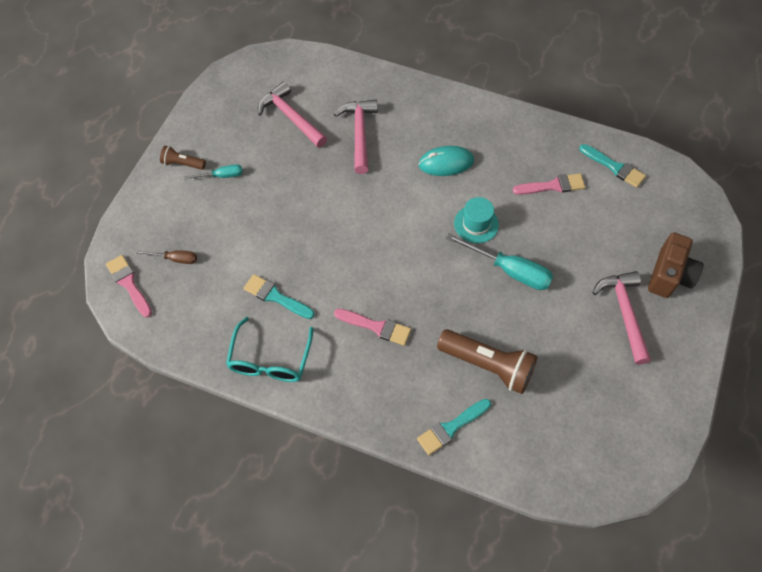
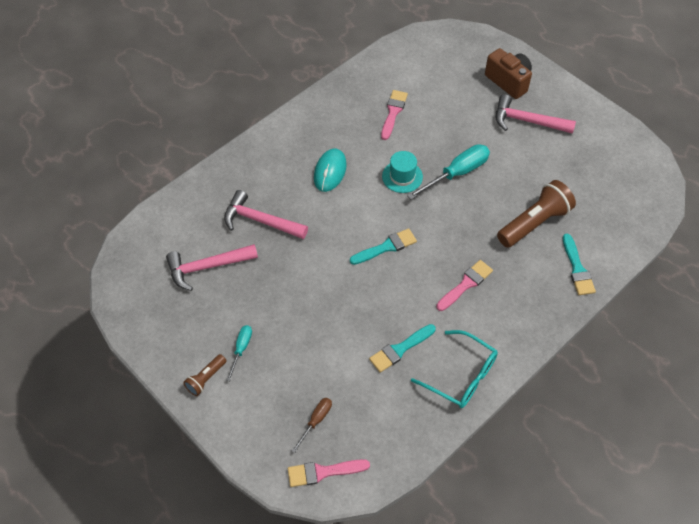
camera: 65 degrees left, 5 degrees down
(614, 167) = (397, 68): turquoise brush -> turquoise brush (386, 247)

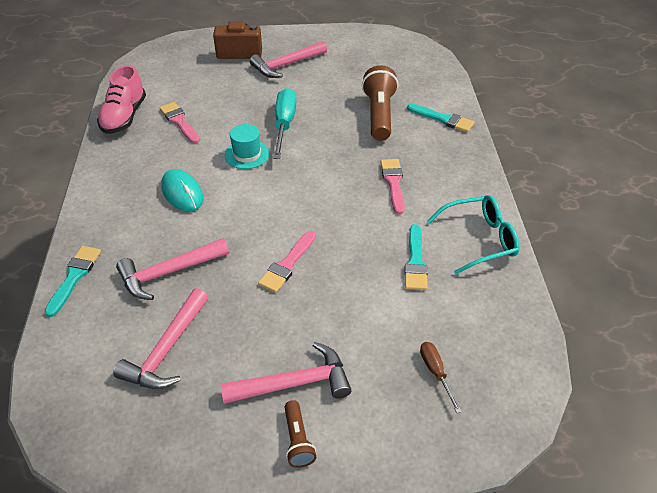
camera: 50 degrees left, 10 degrees down
(241, 349) = (294, 383): turquoise screwdriver -> pink hammer
(323, 472) = (498, 403): pink brush -> pink brush (287, 264)
(365, 80) = (124, 117): none -> pink shoe
(386, 247) = (303, 206): turquoise brush -> turquoise brush (74, 277)

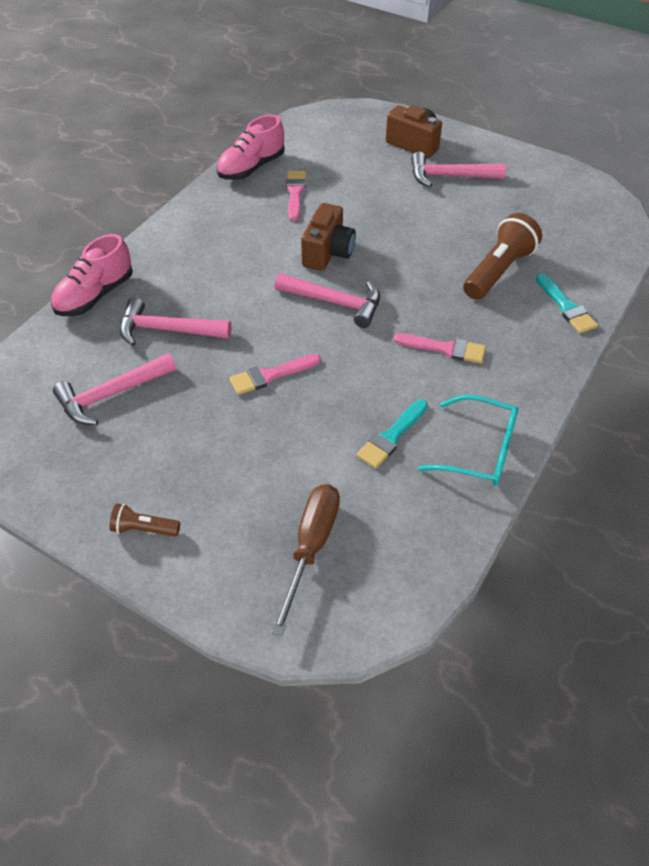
camera: 35 degrees right, 5 degrees up
(74, 277) = (95, 295): turquoise brush -> pink shoe
(182, 193) = (239, 263): turquoise mouse -> none
(247, 154) = (328, 253): turquoise hat -> brown camera
(284, 124) = (390, 238): turquoise screwdriver -> none
(294, 383) = (183, 481): pink hammer -> pink hammer (335, 302)
(298, 440) = (144, 529): brown flashlight -> brown flashlight turned 75 degrees clockwise
(393, 183) = (445, 348): pink brush -> pink brush turned 75 degrees clockwise
(435, 372) = (311, 547): brown screwdriver -> brown screwdriver, size x1.83

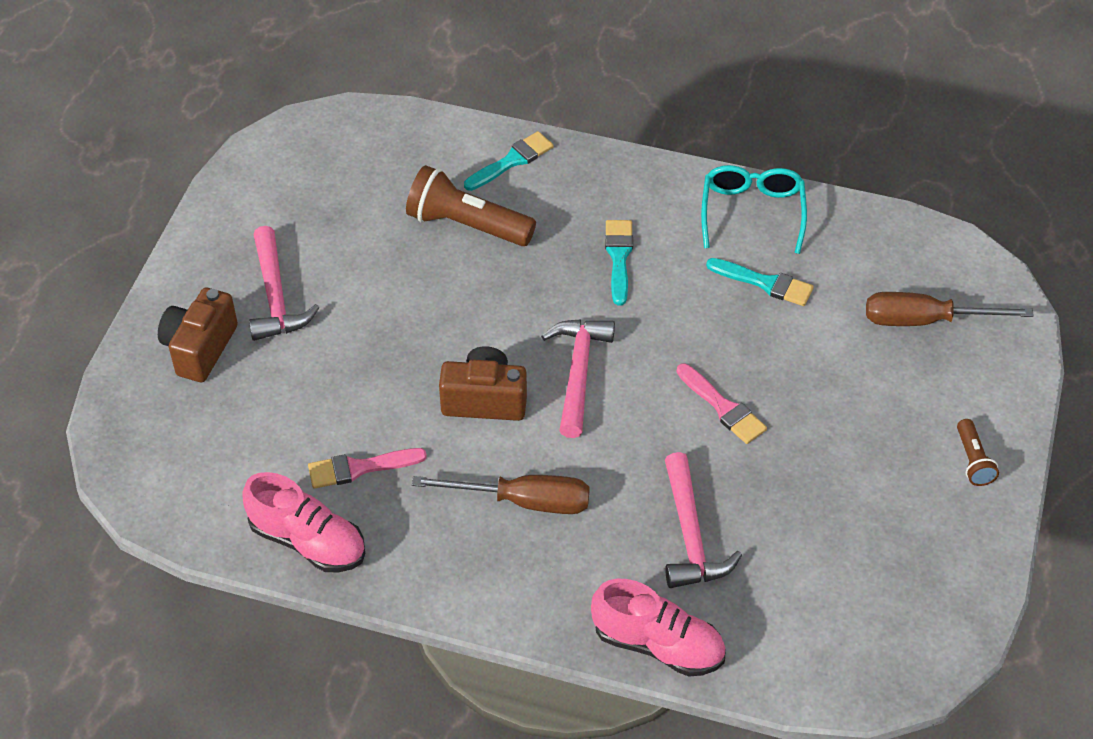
camera: 105 degrees left, 0 degrees up
(111, 395) = (818, 557): pink hammer -> none
(236, 256) = (523, 501): none -> brown screwdriver
(445, 348) = (619, 257): pink brush -> turquoise brush

